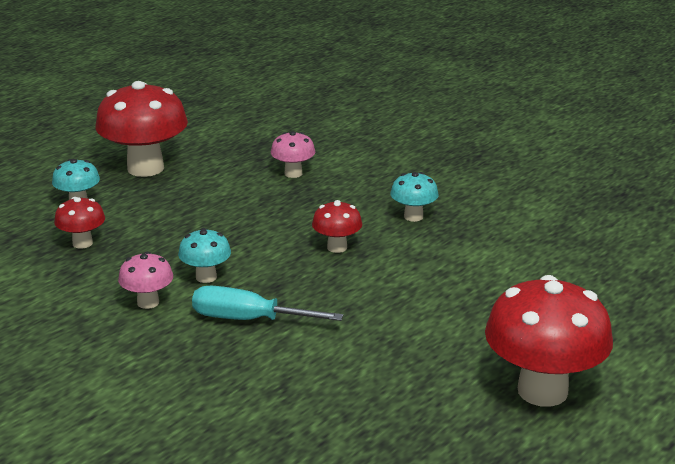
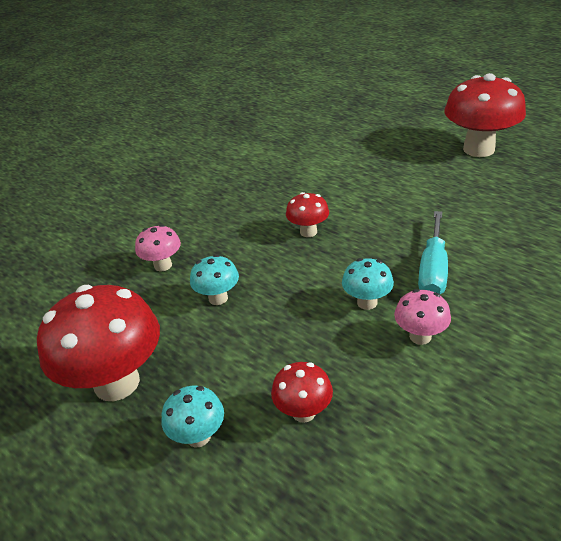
camera: 85 degrees left, 10 degrees up
(413, 216) = (257, 198): turquoise mushroom -> turquoise mushroom (218, 298)

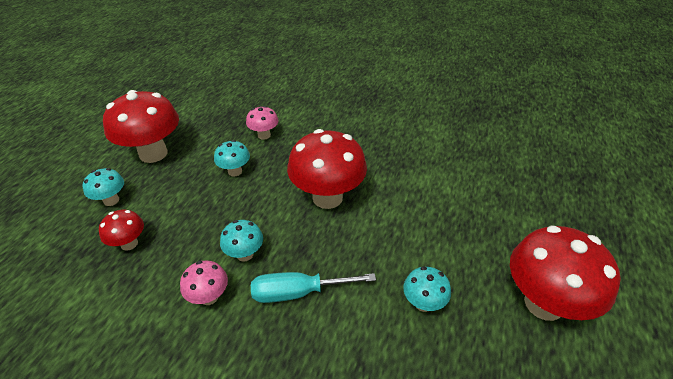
camera: 65 degrees right, 5 degrees up
(308, 232) = (327, 197): red mushroom -> red mushroom, size x2.03
(465, 201) = (423, 303): none -> turquoise mushroom

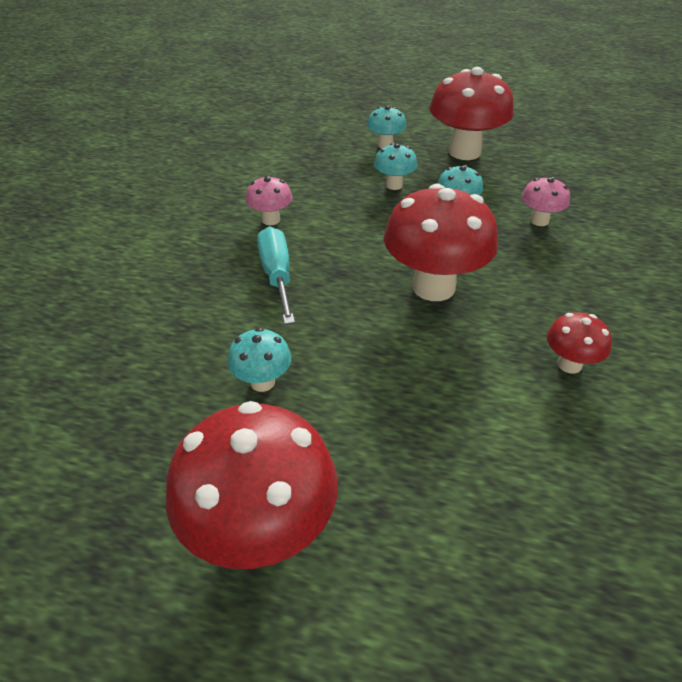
camera: 85 degrees right, 0 degrees up
(129, 244) = (331, 166): red mushroom -> red mushroom (569, 364)
(245, 254) = (326, 233): turquoise mushroom -> turquoise mushroom (394, 185)

